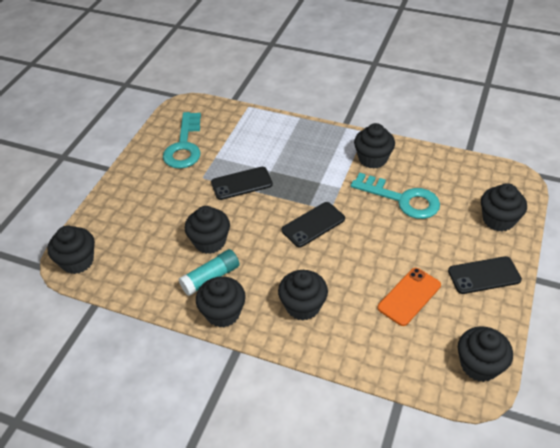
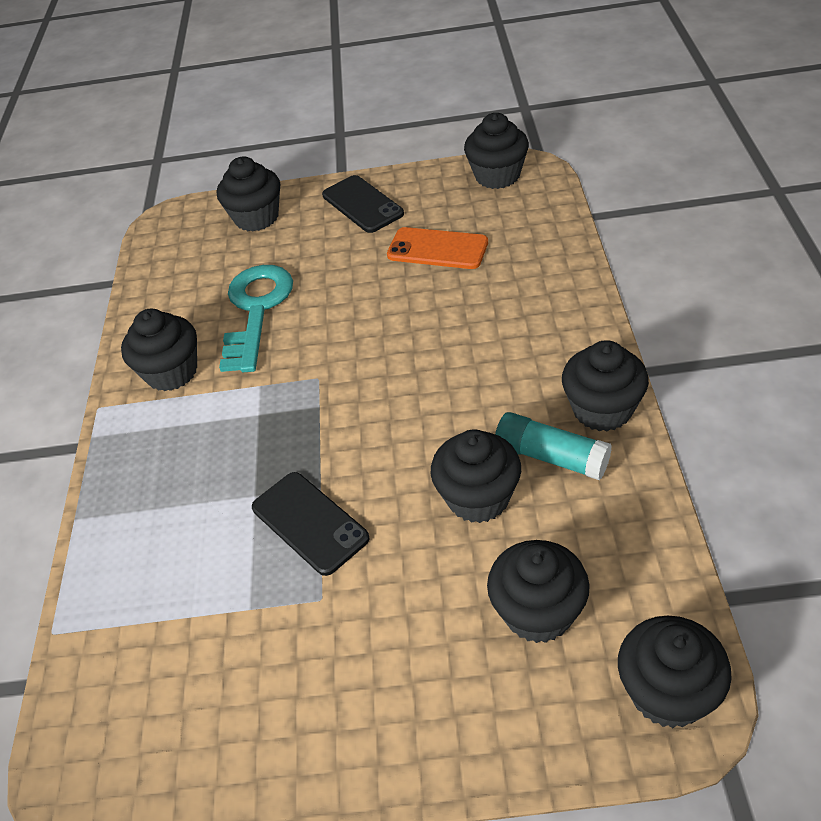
camera: 110 degrees left, 0 degrees up
(184, 146) = (234, 692): turquoise key -> none
(303, 306) = (524, 333): black cupcake -> black cupcake (538, 612)
(313, 224) = (362, 384): black phone -> none

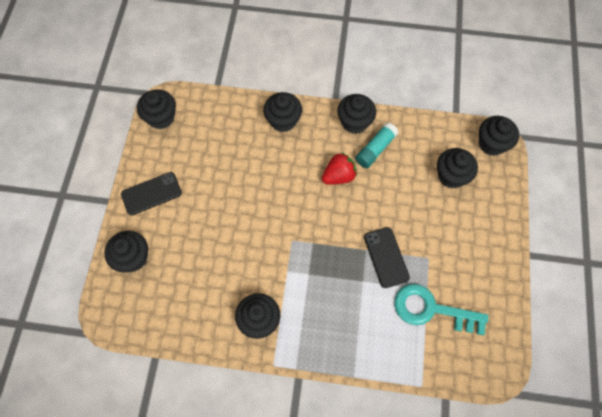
camera: 85 degrees left, 20 degrees up
(256, 310) = (224, 267): turquoise key -> turquoise key (431, 309)
(309, 523) = (386, 257): black phone -> black phone turned 75 degrees counterclockwise
(437, 249) = (213, 162): orange phone -> none
(467, 412) = (339, 176): none -> red strawberry
(478, 497) = (390, 183): black cupcake -> black cupcake (283, 120)

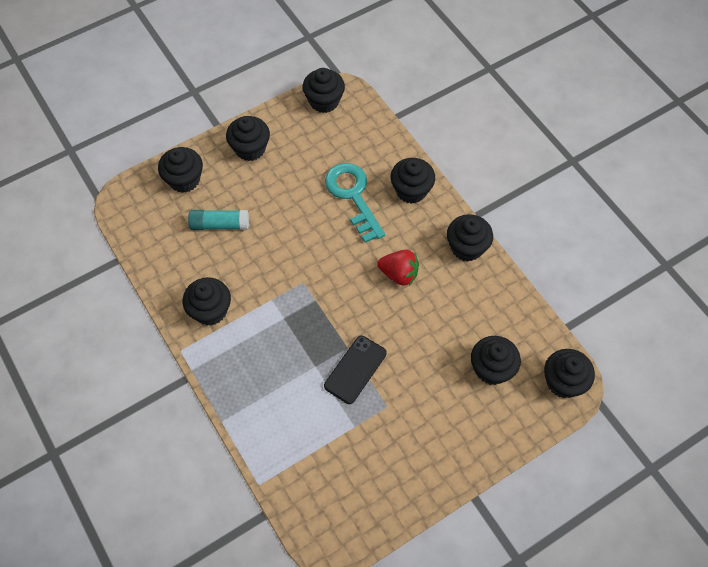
camera: 50 degrees right, 5 degrees down
(151, 193) = (250, 148): black phone -> black cupcake
(375, 149) = (455, 284): turquoise glue stick -> turquoise glue stick (219, 225)
(431, 309) = (338, 443): turquoise key -> turquoise key (353, 196)

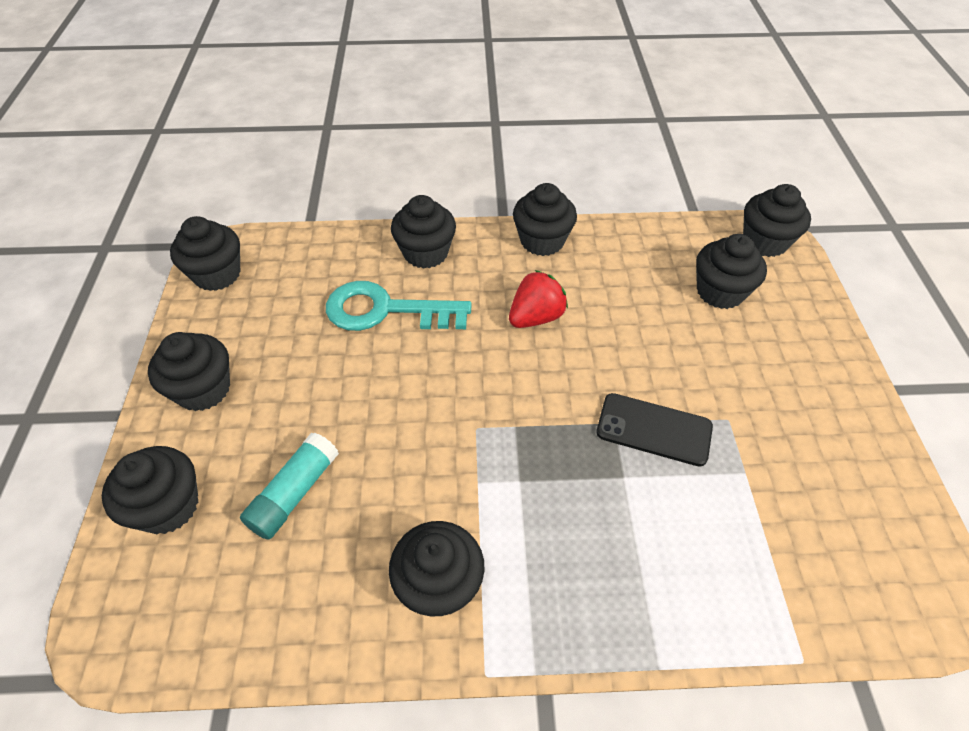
camera: 60 degrees left, 10 degrees down
(355, 369) = (654, 429): black phone -> black phone turned 45 degrees counterclockwise

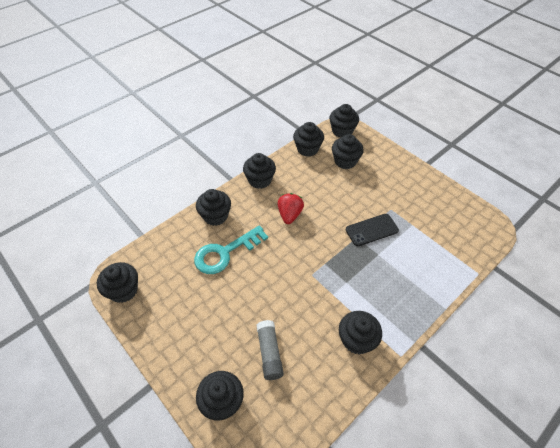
camera: 40 degrees left, 0 degrees up
(203, 389) = (180, 344): black cupcake -> black cupcake (307, 149)
(294, 493) = (269, 353): turquoise glue stick -> grey glue stick

